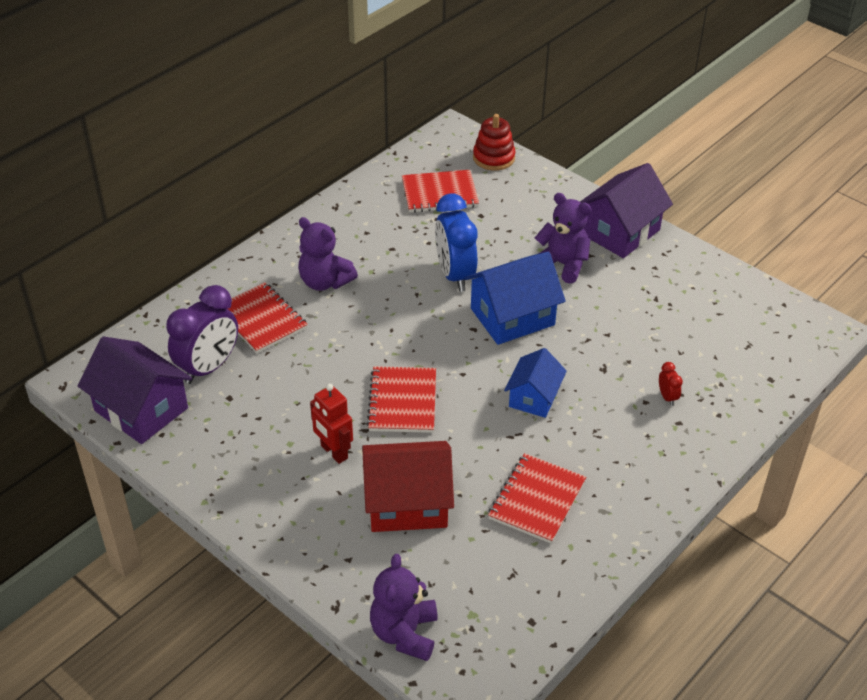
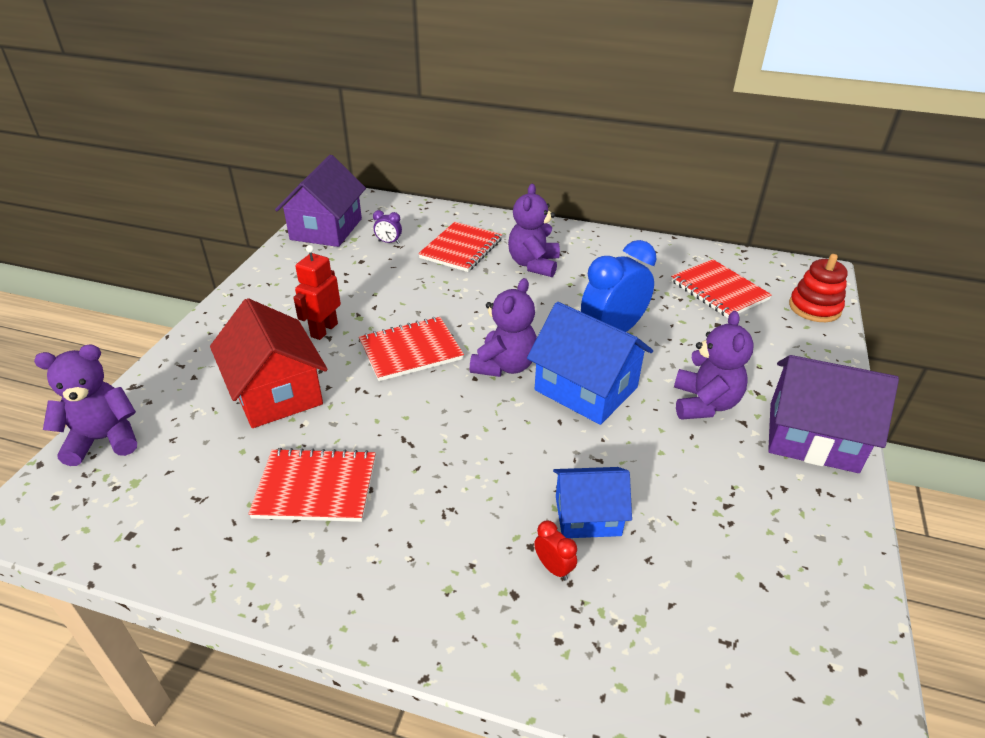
camera: 65 degrees right, 5 degrees down
(208, 368) = (389, 242): purple clock -> purple clock, size x0.42
(458, 351) = (504, 366): none -> purple teddy bear
(534, 397) = (473, 440): blue house -> blue house (588, 516)
(667, 397) = (553, 568): red clock -> red clock turned 90 degrees counterclockwise

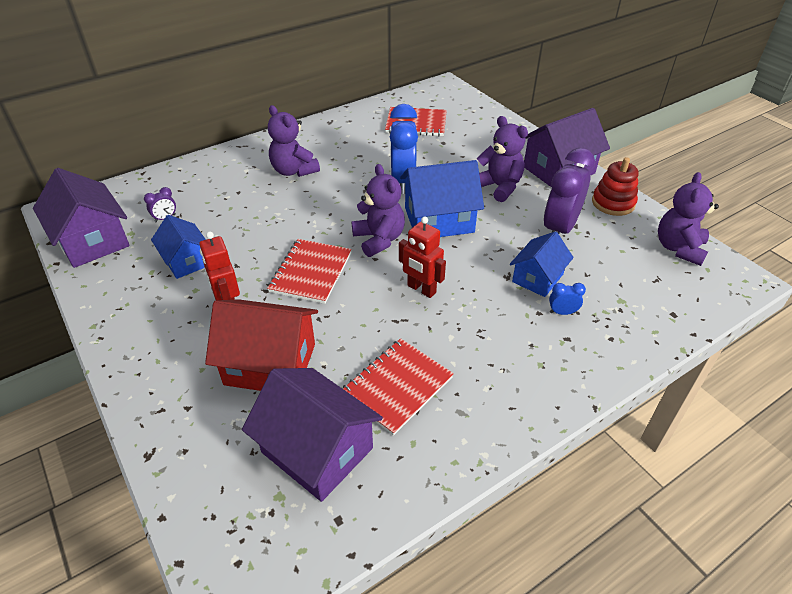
camera: 50 degrees left, 5 degrees up
(104, 439) = (200, 501): purple teddy bear -> purple teddy bear (679, 248)
(199, 477) = (317, 450): none -> purple house
(351, 281) = (186, 261): none -> blue house
(461, 249) = (228, 190): red notebook -> none
(466, 432) = (421, 289): none -> red robot
(553, 568) = (562, 312): red clock -> blue clock
(700, 492) = (559, 229): none -> purple clock
(814, 308) = (470, 106): red stacking toy -> red stacking toy (613, 203)

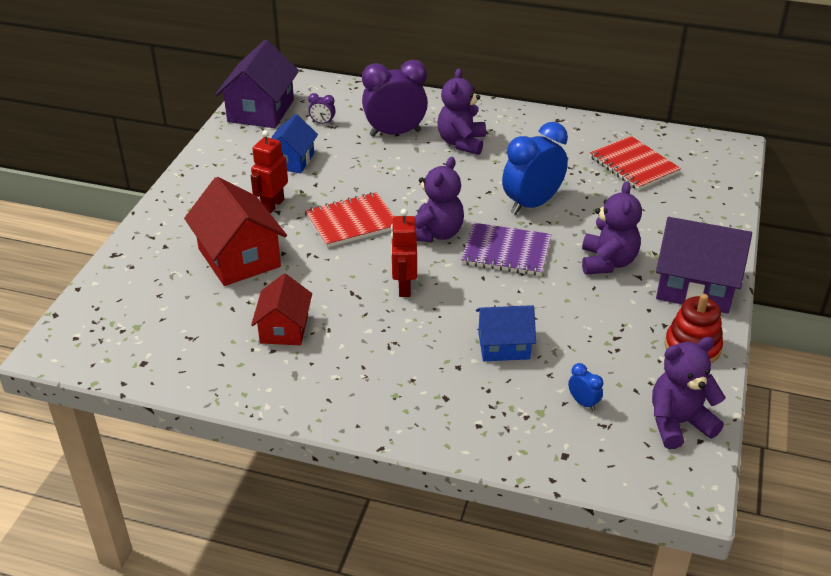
camera: 50 degrees right, 5 degrees down
(317, 450) = (188, 322): purple house -> none
(397, 386) = (284, 328): red notebook -> red house
(439, 220) = (506, 252): blue house -> purple notebook
(559, 229) = (596, 328): purple clock -> purple clock (395, 133)
(562, 312) = (476, 380): blue clock -> blue clock (583, 403)

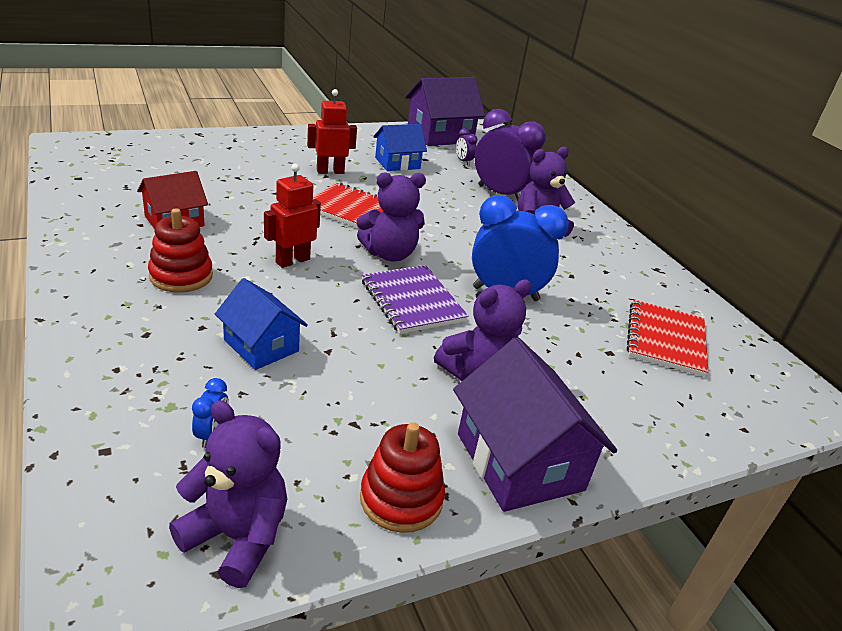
camera: 45 degrees right, 5 degrees down
(239, 258) = (247, 177): red house -> none
(378, 354) = (181, 276): none -> red stacking toy

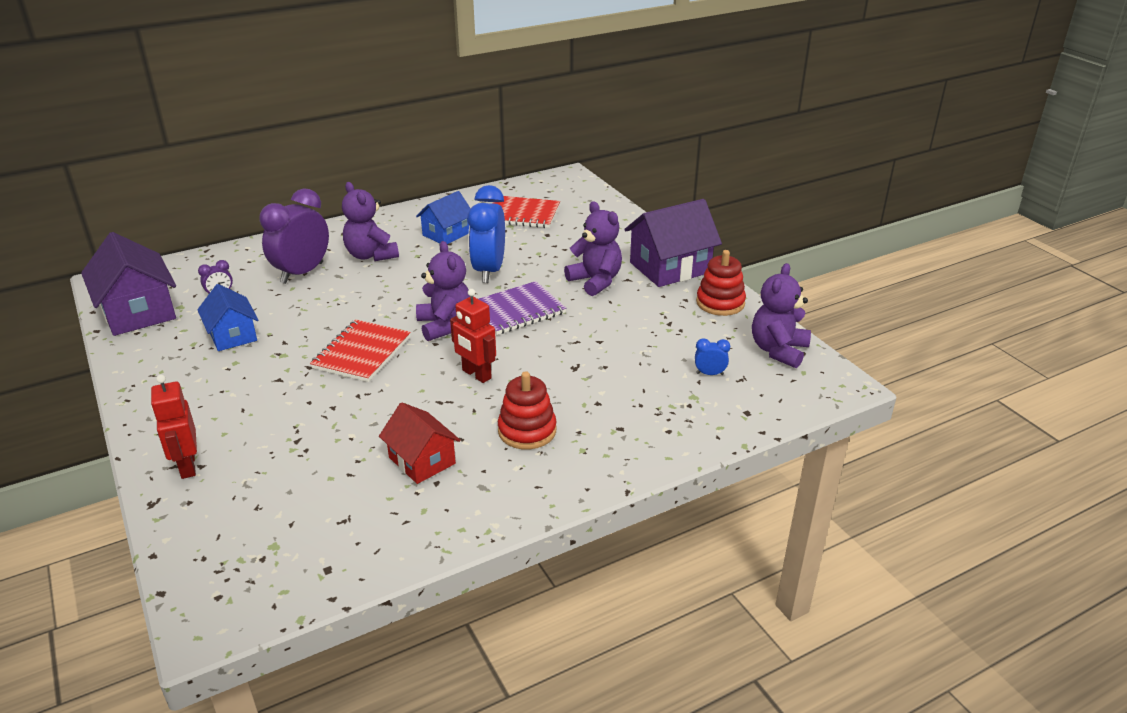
camera: 90 degrees left, 0 degrees up
(261, 345) = (608, 370): blue house -> blue house (446, 234)
(330, 171) = (266, 377): red robot -> red robot (187, 466)

